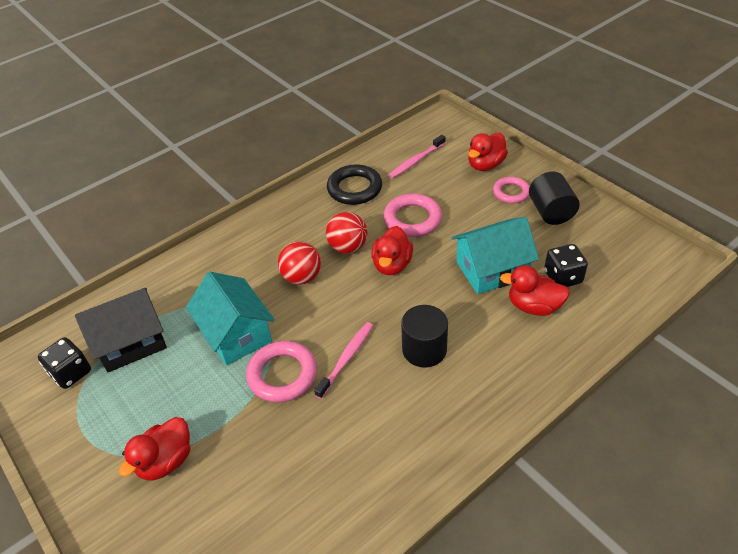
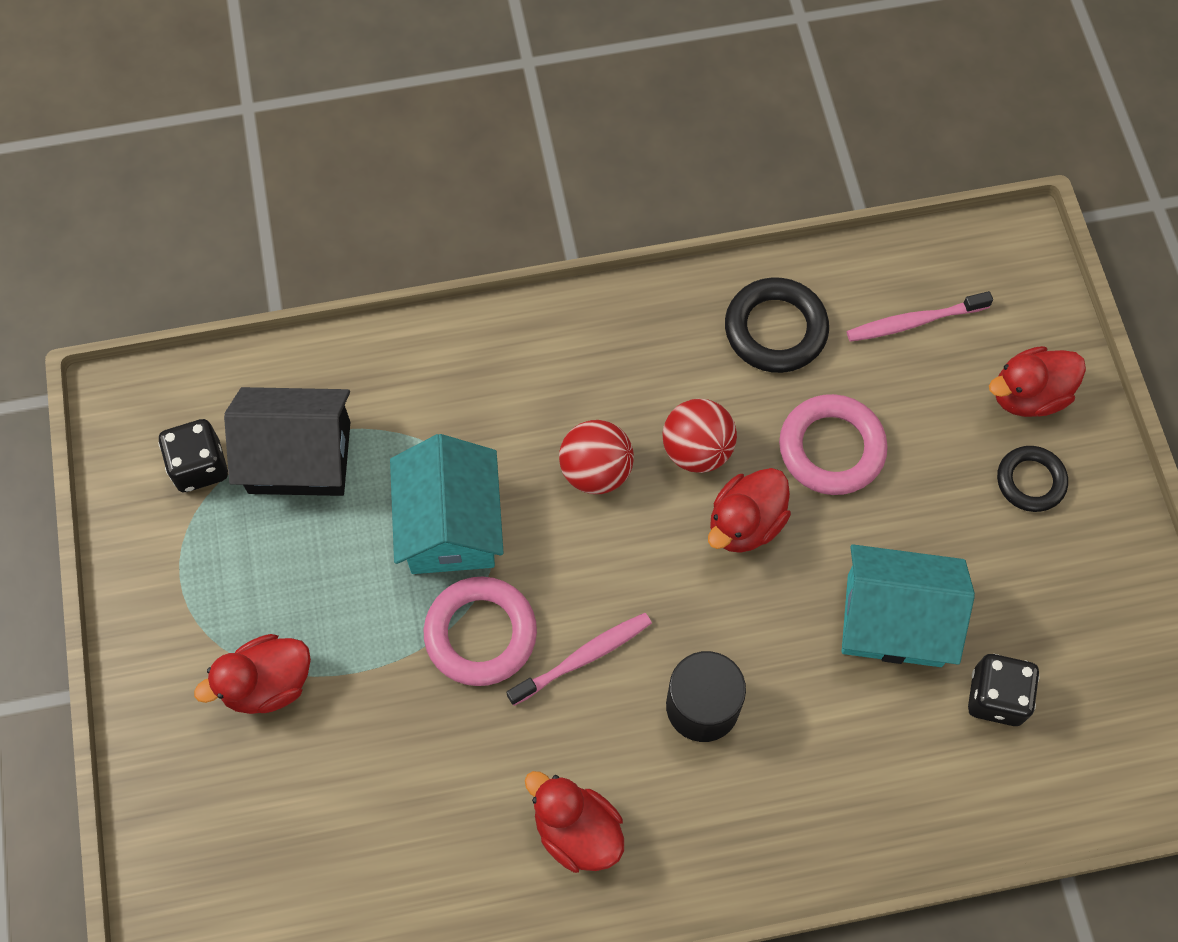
camera: 25 degrees right, 20 degrees up
(511, 192) = (1030, 481): pink ring -> black ring
(533, 306) = (913, 724): red duck -> red duck (577, 831)
(551, 212) = (1068, 559): black cylinder -> none

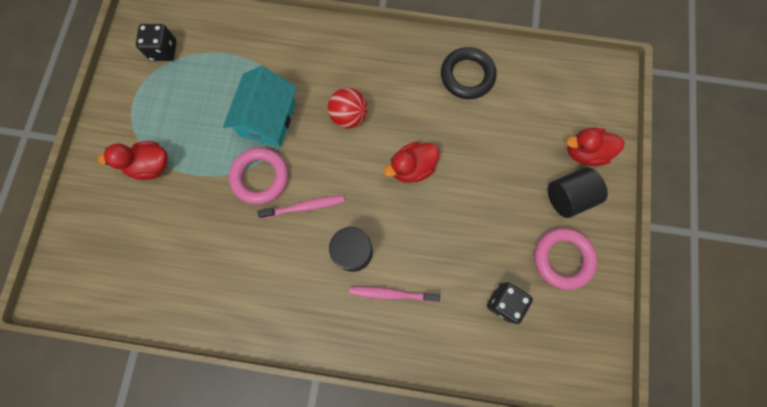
camera: 20 degrees right, 10 degrees up
(299, 457) = (211, 62): black house -> none
(577, 831) = (266, 291): red duck -> none
(697, 450) = (403, 123): red ball -> none
(831, 448) = (471, 145): pink ring -> pink ring (562, 258)
(894, 620) = (467, 243): turquoise house -> none
(914, 322) = (539, 95): pink toothbrush -> pink toothbrush (391, 294)
(1030, 481) = (567, 197): black ring -> black cylinder

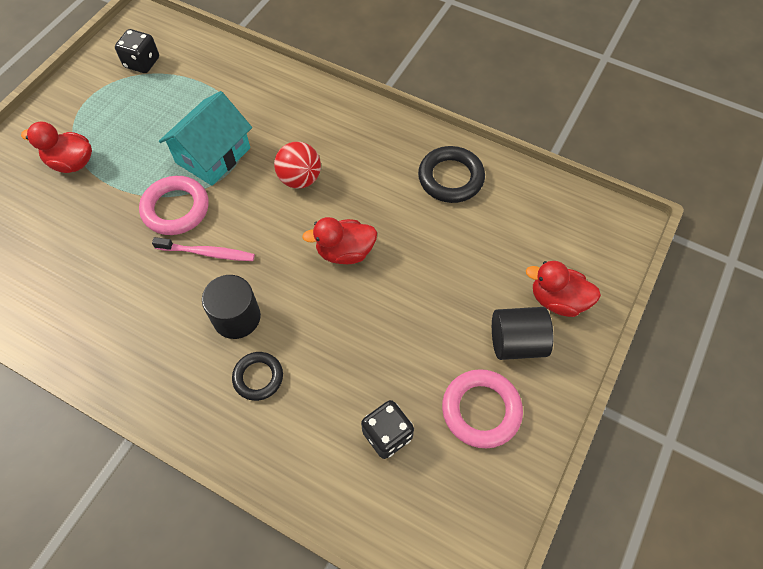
camera: 20 degrees right, 15 degrees down
(391, 294) = (258, 377): pink toothbrush -> black ring

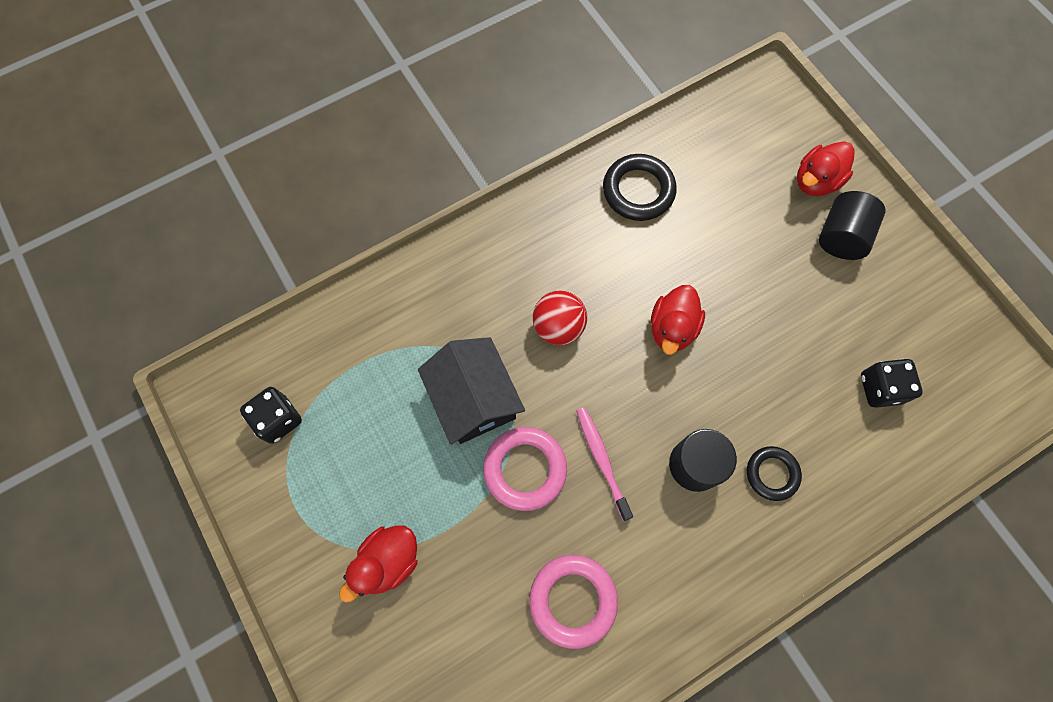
camera: 60 degrees left, 10 degrees up
(207, 253) = (602, 460): pink toothbrush -> pink toothbrush turned 60 degrees counterclockwise
(213, 155) = (473, 399): turquoise house -> black house
(481, 410) = (891, 301): pink ring -> pink ring (573, 600)

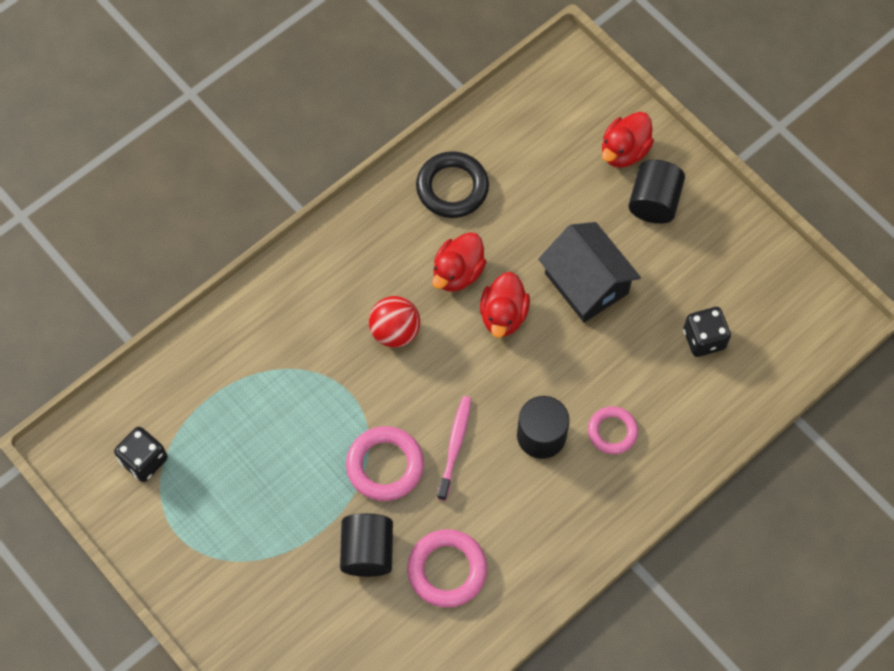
camera: 10 degrees left, 5 degrees down
(388, 561) = (273, 566): red duck -> red duck (458, 273)
(473, 399) = (326, 411): black house -> black house (586, 283)
(490, 563) = (367, 552): none -> black cylinder
(602, 460) = (455, 446): pink toothbrush -> pink toothbrush turned 45 degrees clockwise
(772, 474) = (612, 432): black ring -> pink ring

